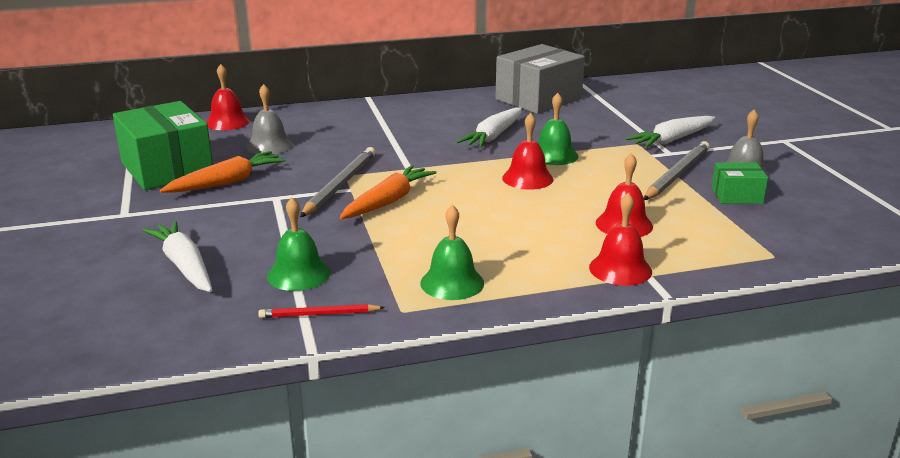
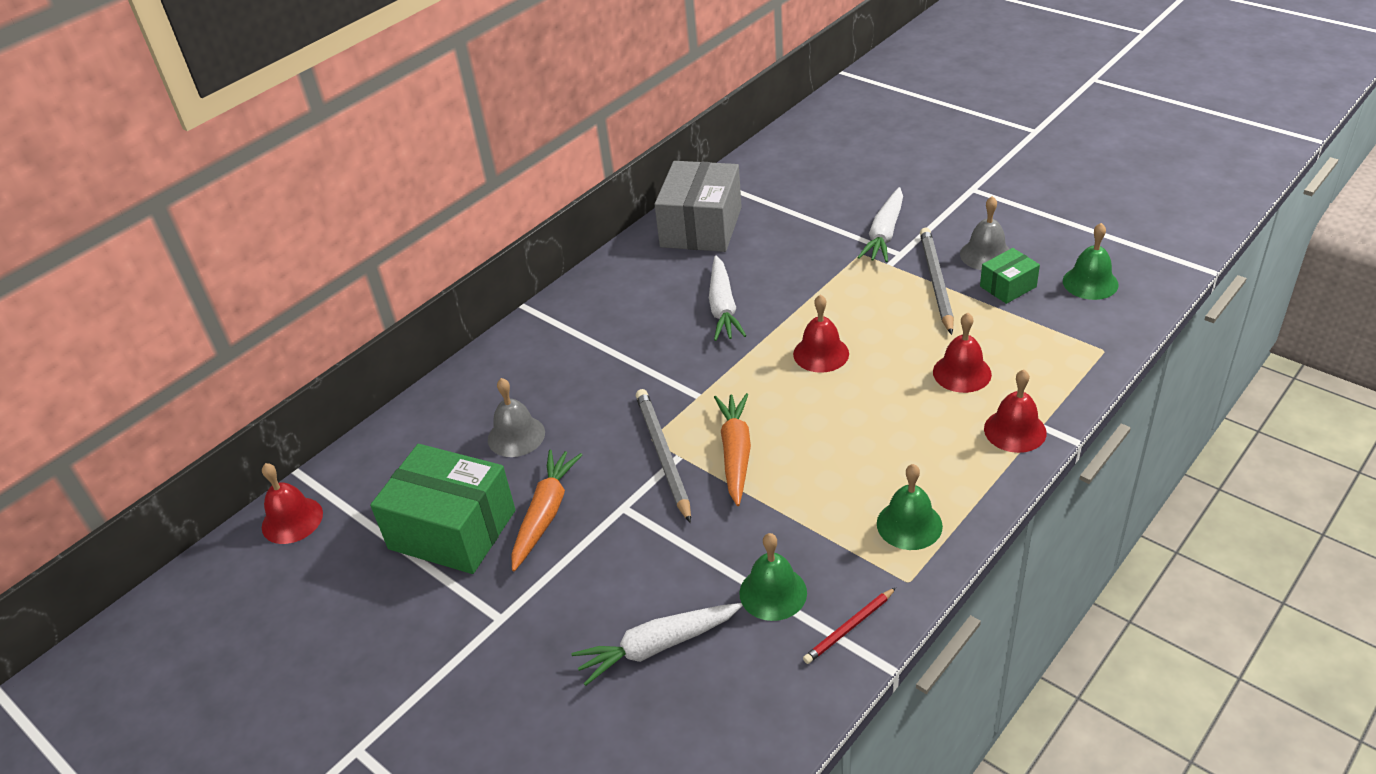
camera: 30 degrees left, 15 degrees up
(184, 266) = (657, 647): white carrot -> white carrot turned 45 degrees counterclockwise
(227, 122) = (419, 423): red bell -> red bell (292, 520)
(554, 155) = (808, 308): green bell -> green bell (1090, 282)

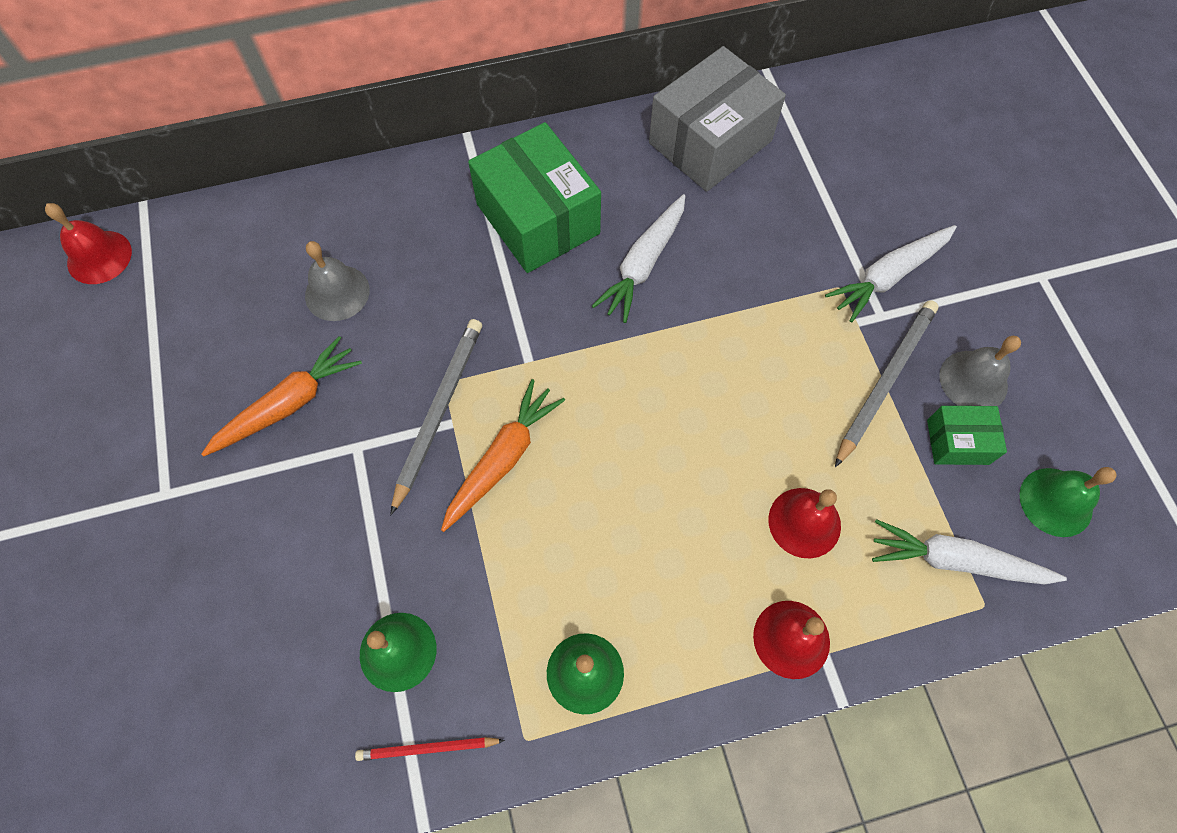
camera: 30 degrees right, 25 degrees up
(452, 529) = (205, 363): green box -> green box (538, 219)
(657, 647) = (256, 630): white carrot -> white carrot (955, 560)
(821, 353) = (686, 392): red bell -> none

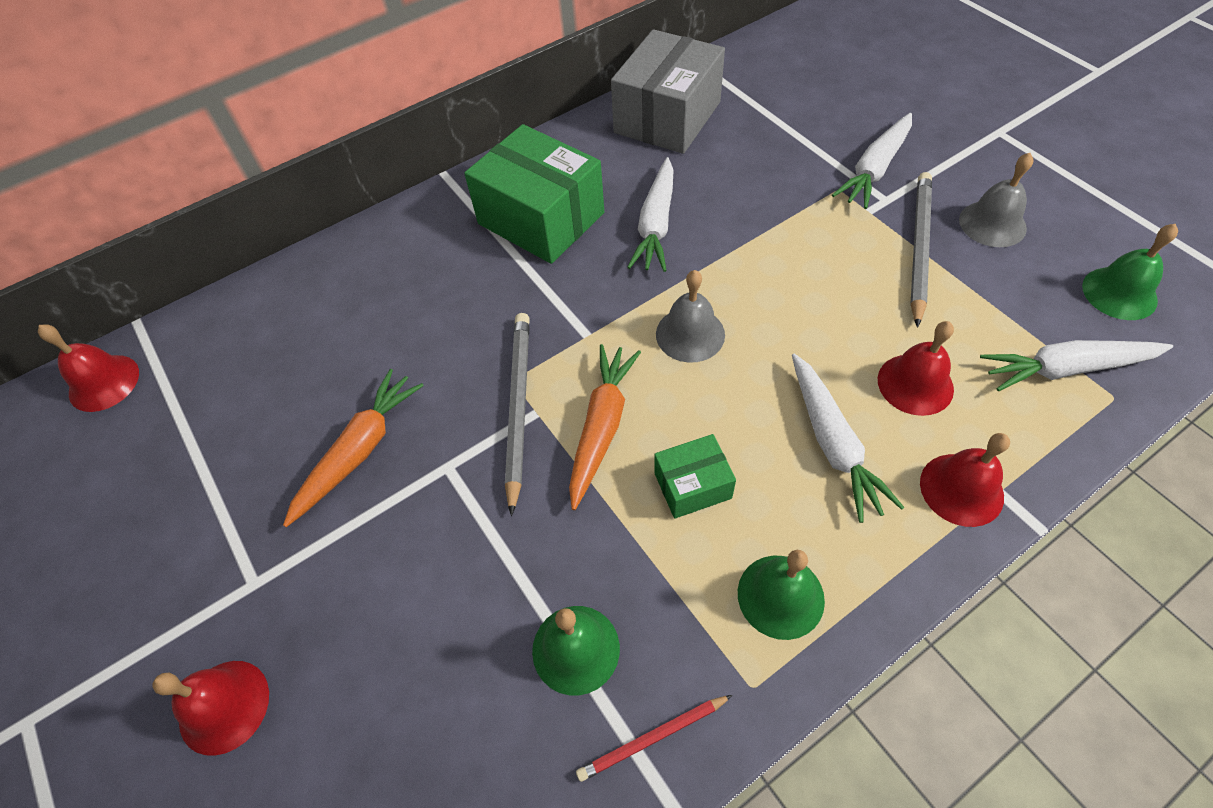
camera: 15 degrees left, 10 degrees down
(111, 590) = (224, 706): none -> red bell
(337, 292) = (370, 337): grey bell -> grey bell (690, 334)
(699, 552) = (833, 443): none -> white carrot
(957, 442) = (1008, 274): green box -> green box (692, 485)

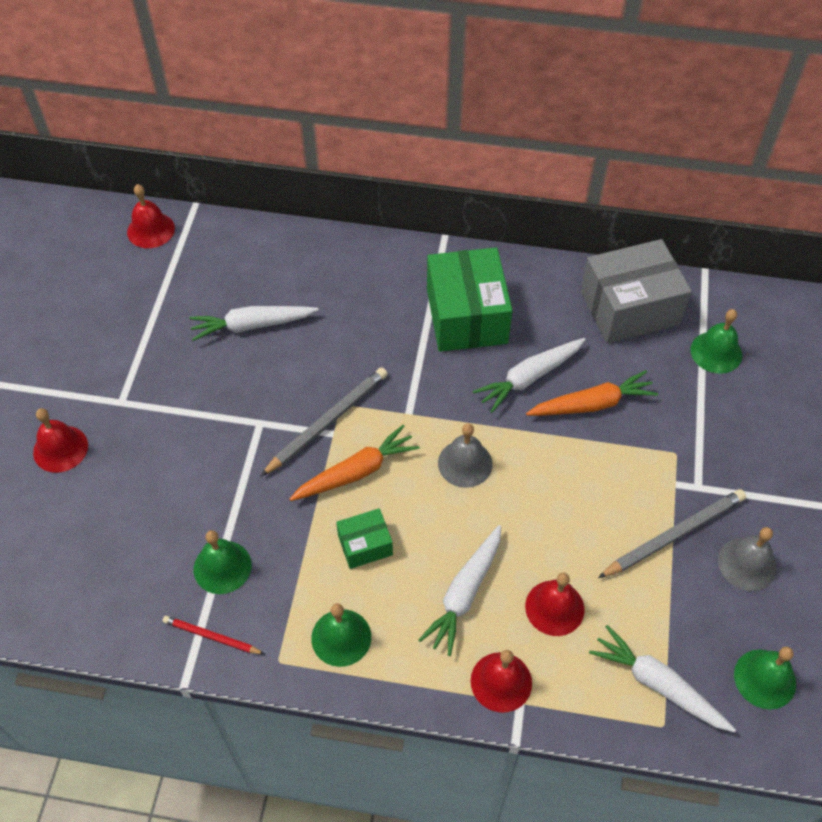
camera: 40 degrees right, 0 degrees up
(359, 451) = (228, 376): orange carrot -> orange carrot (592, 404)
(692, 485) = (365, 545): green box -> green box turned 45 degrees counterclockwise
(770, 101) = (716, 352): none -> green bell
(874, 169) = (720, 460): white carrot -> white carrot (252, 325)

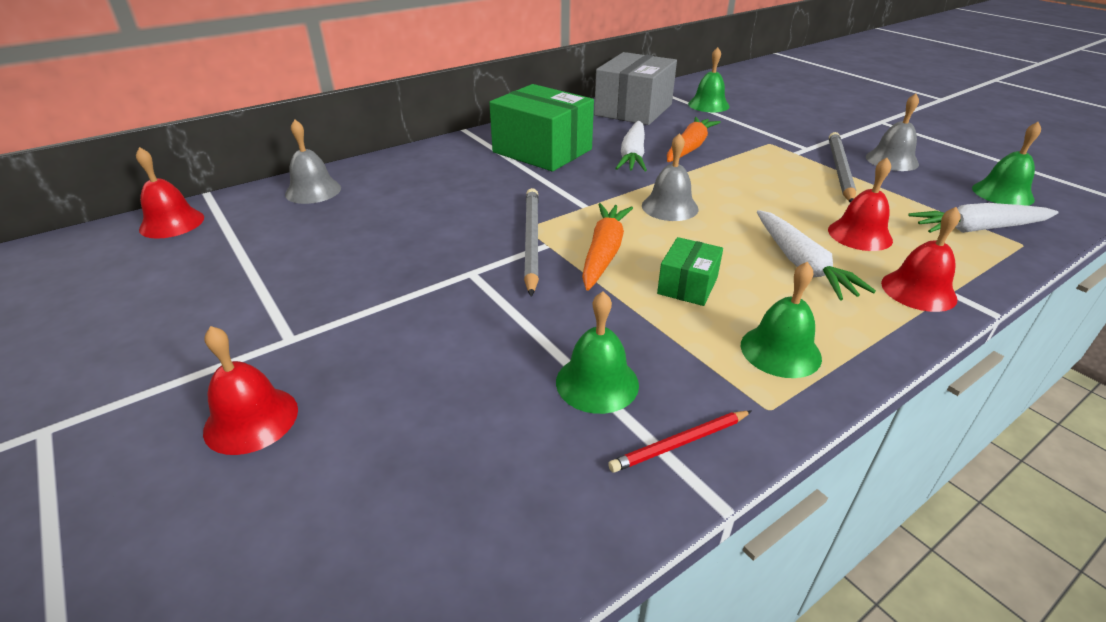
camera: 45 degrees left, 20 degrees down
(252, 325) = (371, 227): white carrot -> none
(257, 251) = (313, 191): none -> grey bell

